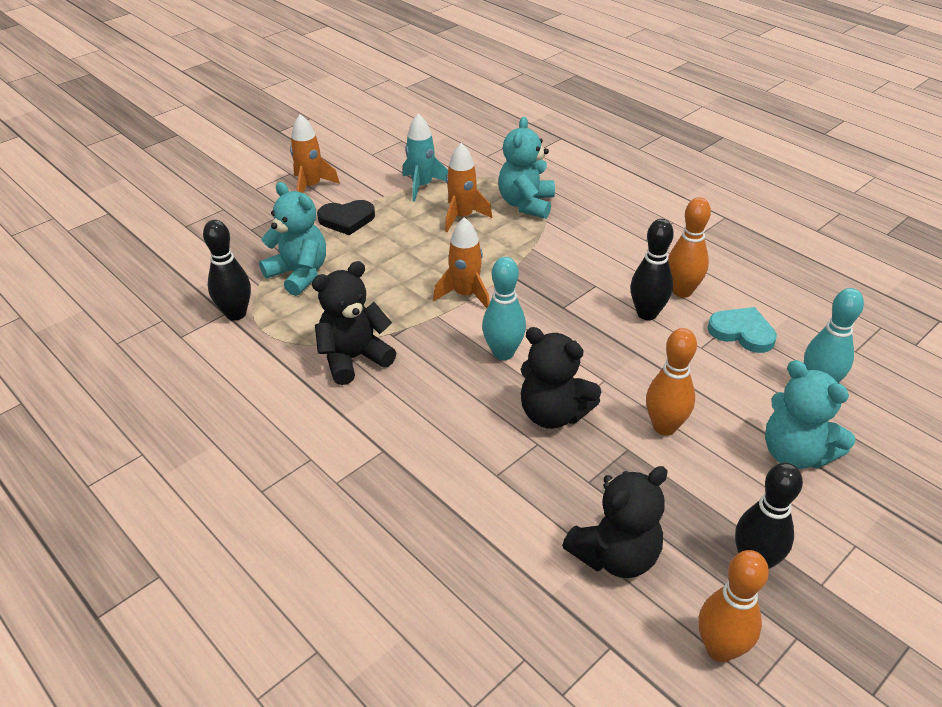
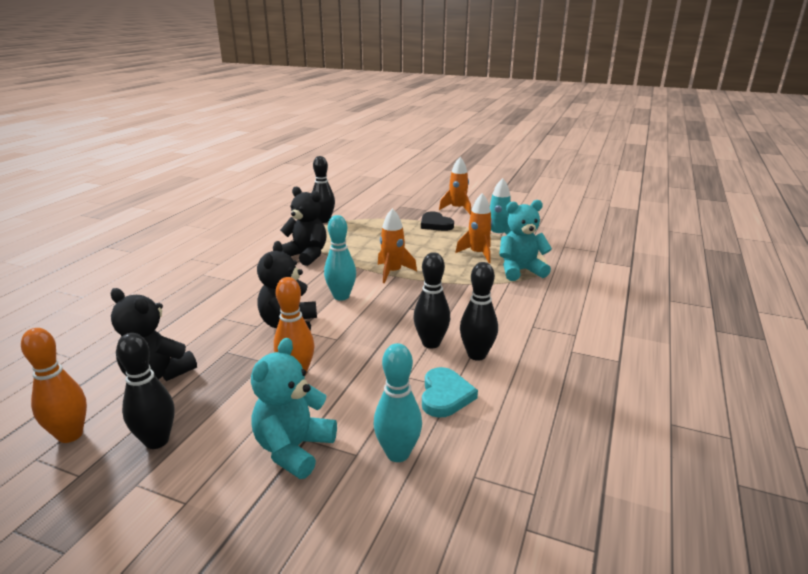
camera: 65 degrees right, 15 degrees down
(299, 274) = (371, 225): turquoise teddy bear -> none
(682, 291) = (476, 355): orange bowling pin -> black bowling pin

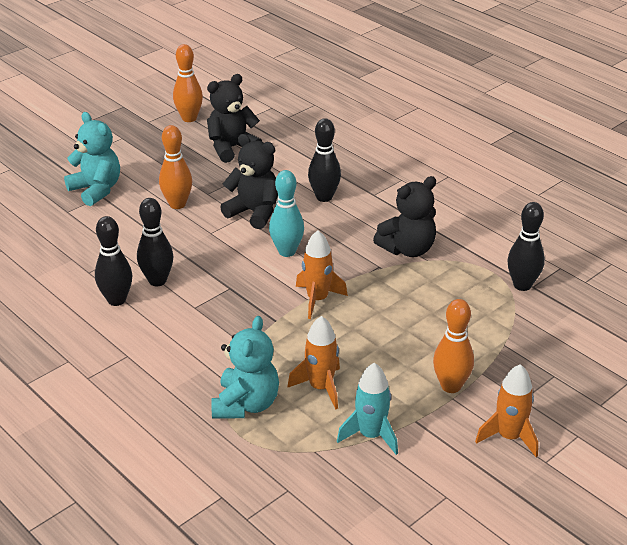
camera: 115 degrees right, 10 degrees up
(157, 441) = (154, 145): black bowling pin -> black bowling pin (324, 197)
(398, 453) = (50, 227): turquoise bowling pin -> none
(435, 224) = (451, 386): black heart -> orange bowling pin
(445, 395) = (84, 264): turquoise heart -> none

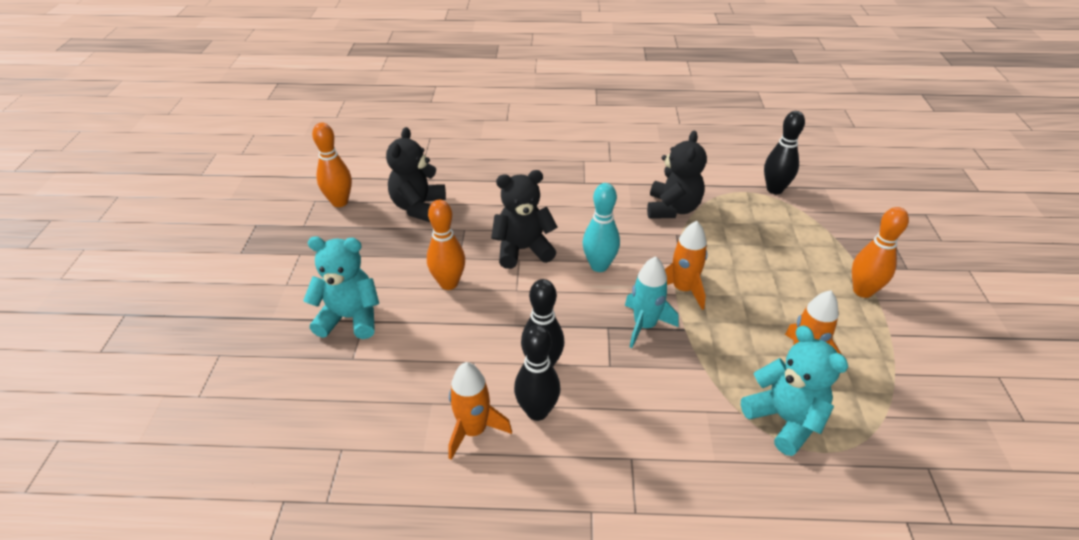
camera: 45 degrees left, 5 degrees up
(324, 197) = (554, 205): black bowling pin -> none
(371, 435) = (890, 370): turquoise rocket -> turquoise rocket (644, 325)
(509, 437) = (947, 301): orange rocket -> orange rocket (473, 430)

